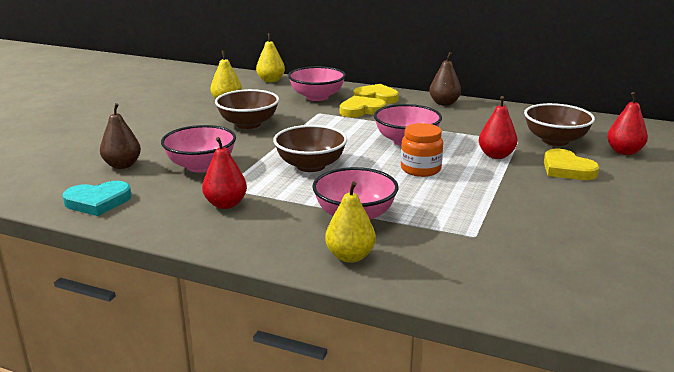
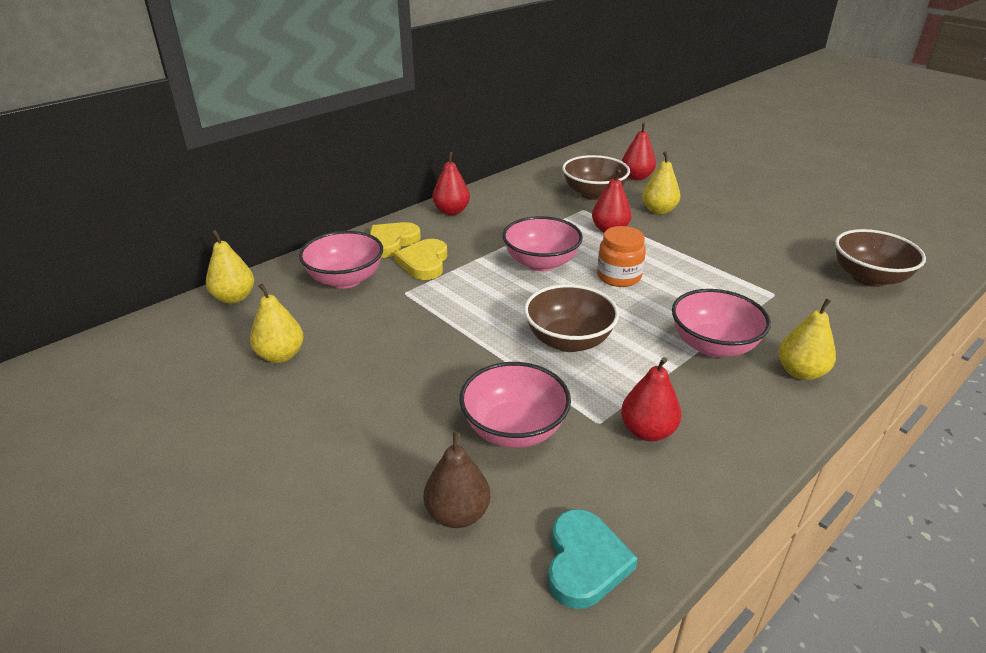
camera: 65 degrees left, 10 degrees up
(248, 124) = (392, 356): brown bowl -> brown bowl (869, 278)
(444, 103) = (451, 211): brown pear -> red pear
(567, 169) = (658, 210): yellow heart -> yellow pear

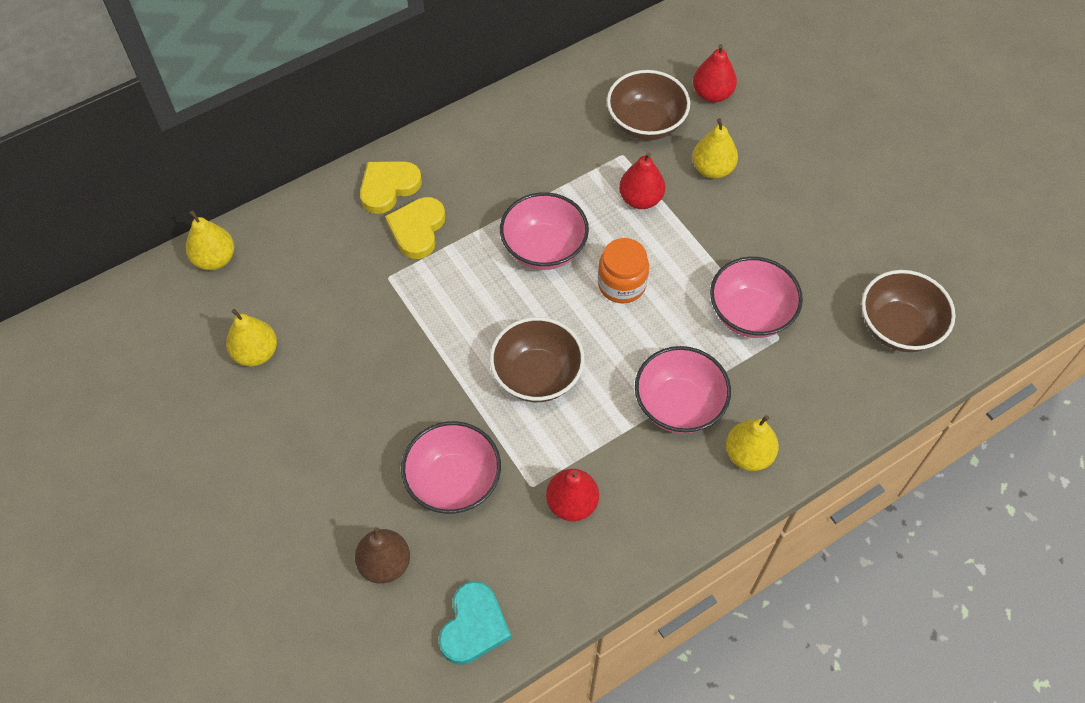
camera: 10 degrees right, 25 degrees up
(345, 279) = (330, 246): pink bowl -> pink bowl (750, 314)
(451, 211) = (466, 136): red pear -> none

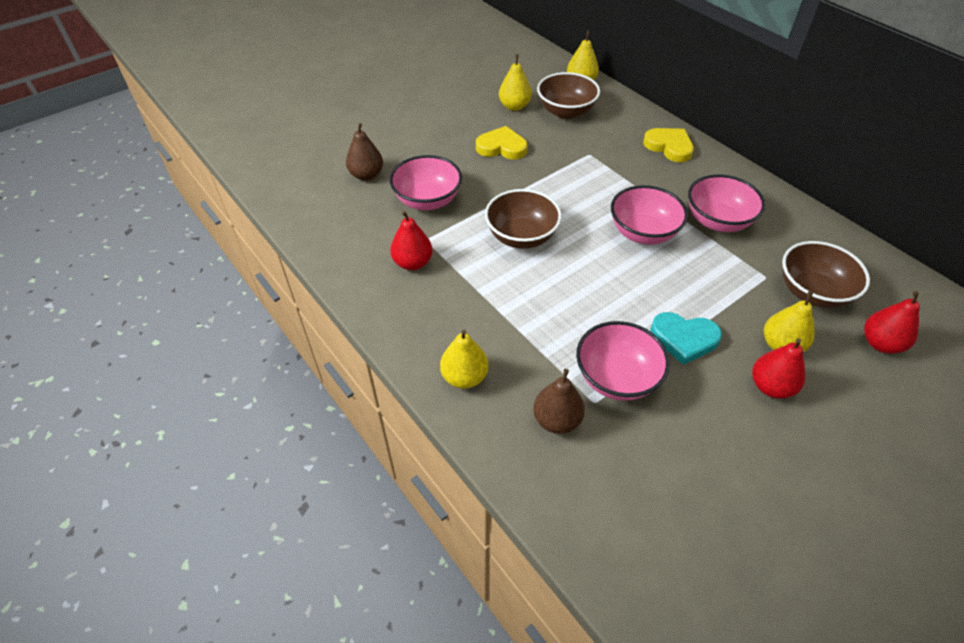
camera: 85 degrees right, 10 degrees down
(417, 229) = (636, 164): yellow heart -> yellow heart (502, 147)
(473, 626) = (320, 219): turquoise heart -> turquoise heart (684, 339)
(621, 284) = (622, 283): orange jar -> none
(640, 199) = (720, 292): red pear -> red pear (770, 386)
(678, 405) = (508, 325): pink bowl -> pink bowl (717, 221)
(800, 374) = (557, 420): none -> brown pear
(898, 327) = (635, 518): brown bowl -> brown bowl (566, 111)

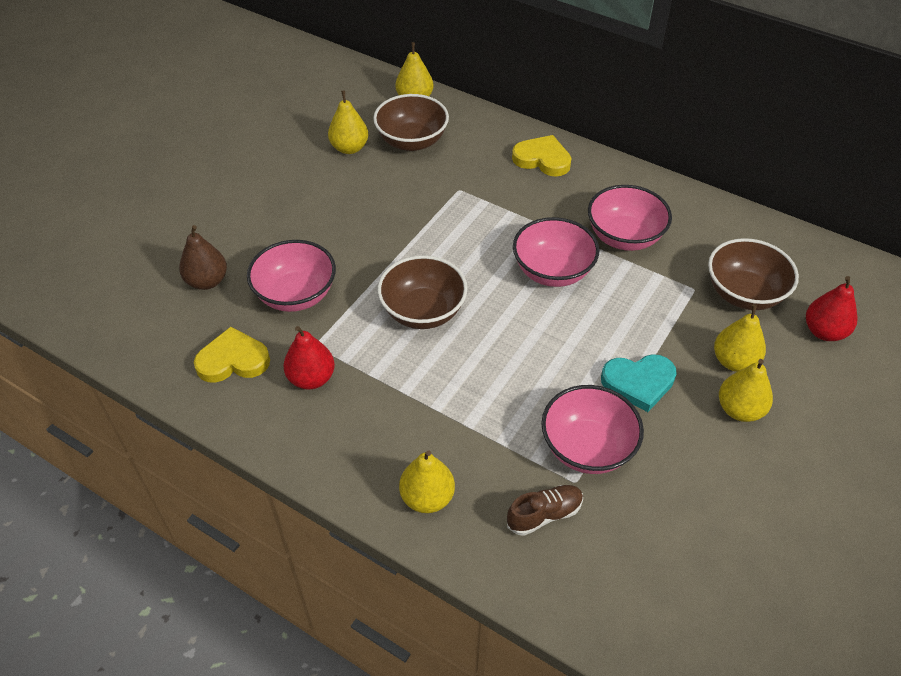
camera: 20 degrees left, 0 degrees up
(502, 147) = (356, 204): yellow heart -> yellow heart (233, 360)
(557, 420) = (544, 514): brown pear -> brown shoe
(770, 386) = (739, 409): red pear -> yellow pear

